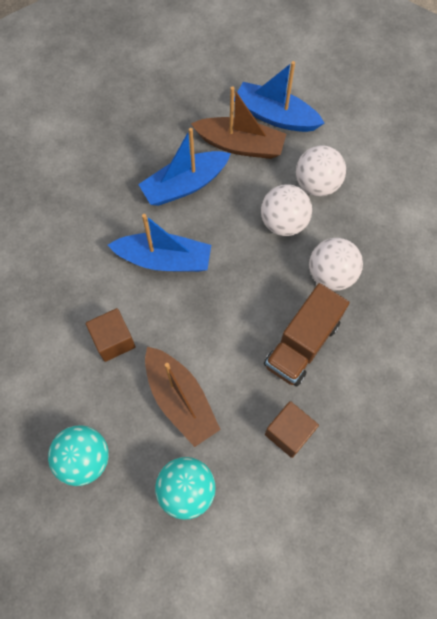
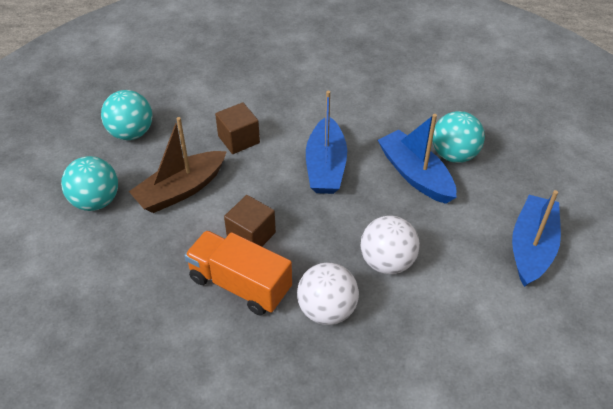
camera: 85 degrees right, 20 degrees down
(163, 149) = (454, 155): none -> turquoise ball
(240, 145) = (480, 217): brown boat -> none
(289, 432) = (143, 276): brown cube -> brown cube (251, 235)
(302, 344) = (240, 284): brown truck -> orange truck
(317, 184) = (446, 293): white ball -> none

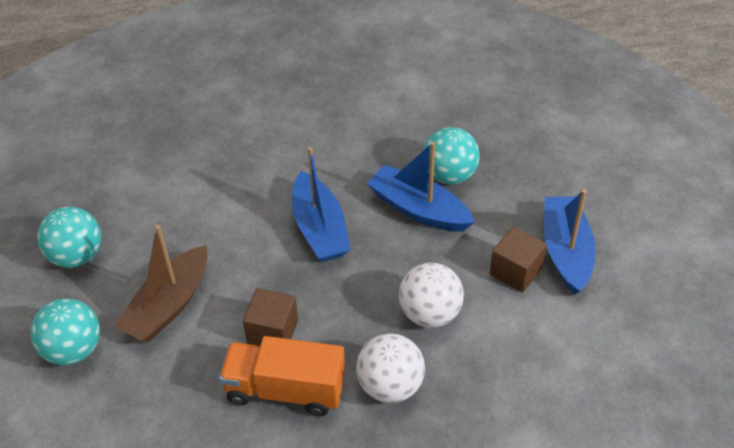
camera: 20 degrees left, 0 degrees up
(239, 139) = (208, 226): brown cube -> brown cube (515, 271)

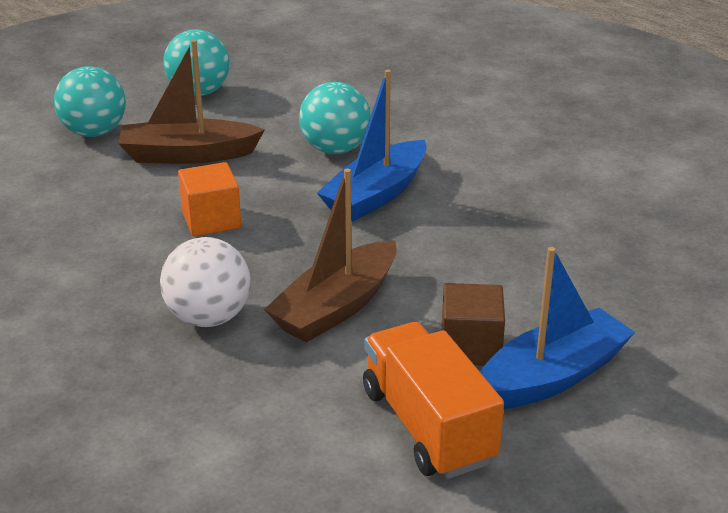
camera: 55 degrees right, 15 degrees down
(273, 332) = (211, 220): brown cube -> orange cube
(285, 390) = (145, 255): orange truck -> orange truck (428, 426)
(418, 209) = (481, 244): blue boat -> none
(430, 313) = (336, 307): white ball -> brown boat
(449, 175) = (561, 245): turquoise ball -> turquoise ball (335, 149)

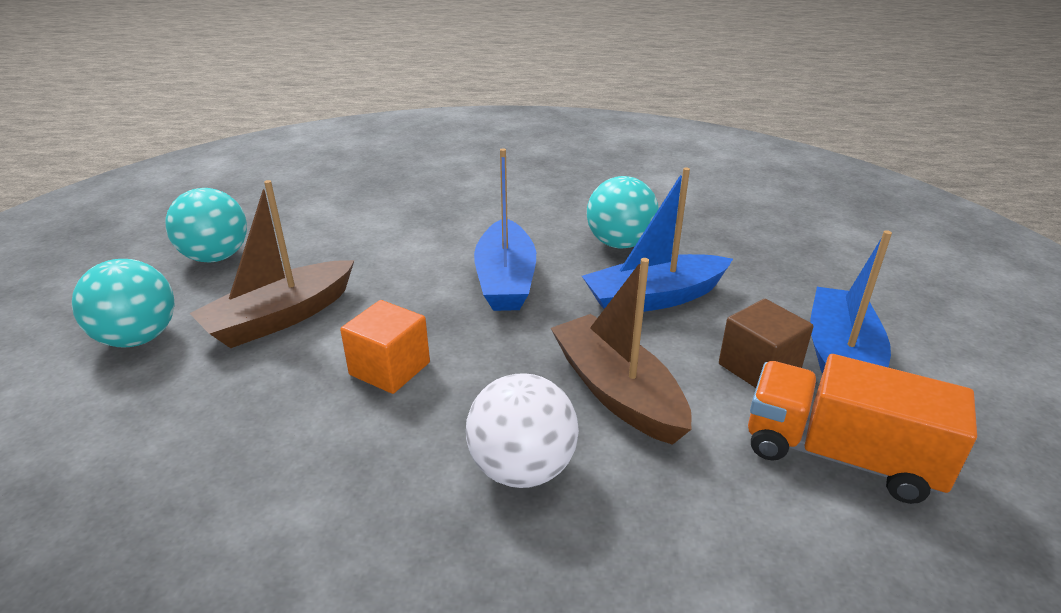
camera: 40 degrees left, 0 degrees up
(335, 149) = (418, 257): turquoise ball -> turquoise ball (619, 243)
(336, 307) = (616, 391): brown boat -> brown boat turned 150 degrees clockwise
(473, 261) = (654, 298): none -> blue boat

